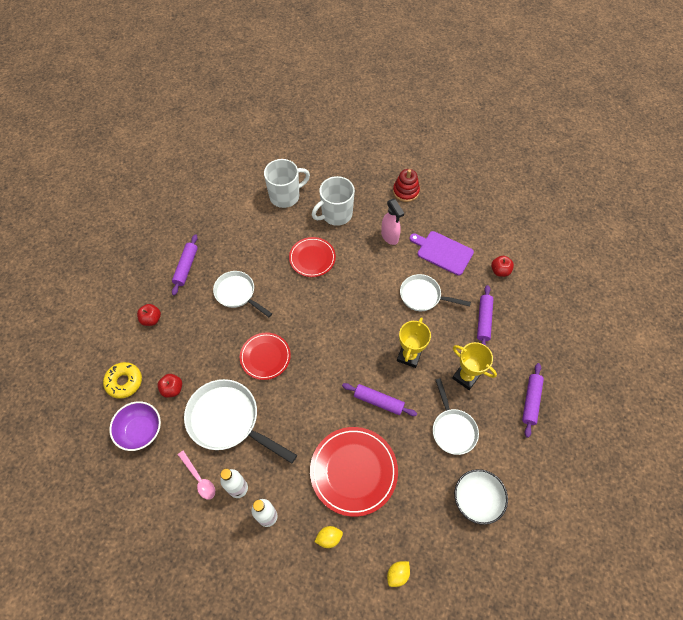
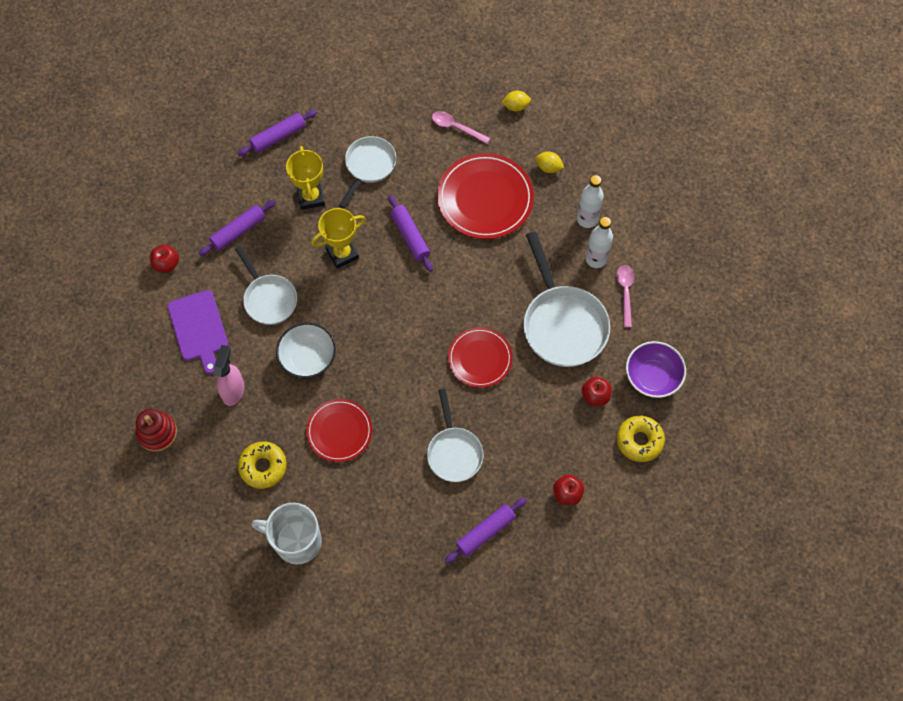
camera: 140 degrees left, 5 degrees up
(336, 214) = (263, 467): white mug -> yellow donut
(424, 514) = (456, 127): none -> pink spoon
(476, 499) = (404, 106): white bowl -> white bowl (308, 358)

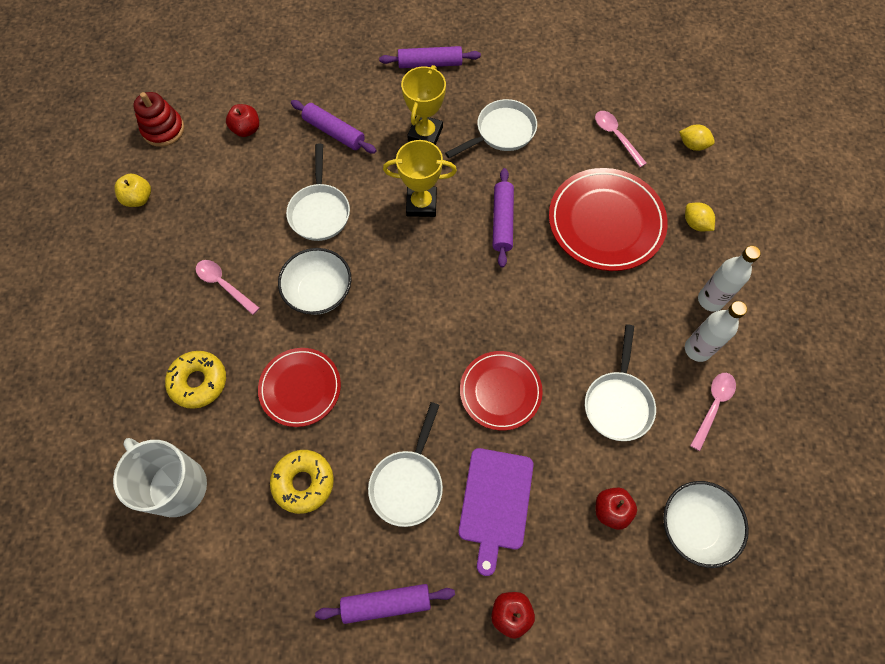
camera: 30 degrees right, 0 degrees up
(119, 362) = (138, 198): none -> yellow apple
(157, 433) = (123, 287): red stacking toy -> red stacking toy (163, 129)
(198, 328) = (233, 205): purple cutting board -> purple cutting board (495, 502)
(233, 390) = (224, 285): pink spray bottle -> pink spoon
(238, 231) = (334, 132): purple rolling pin -> purple rolling pin turned 45 degrees clockwise
(562, 323) = (618, 402): white pan -> white pan, size x0.63
(639, 441) = (636, 599): yellow donut -> yellow donut (303, 482)
(652, 377) = (694, 526): purple bowl -> white bowl

